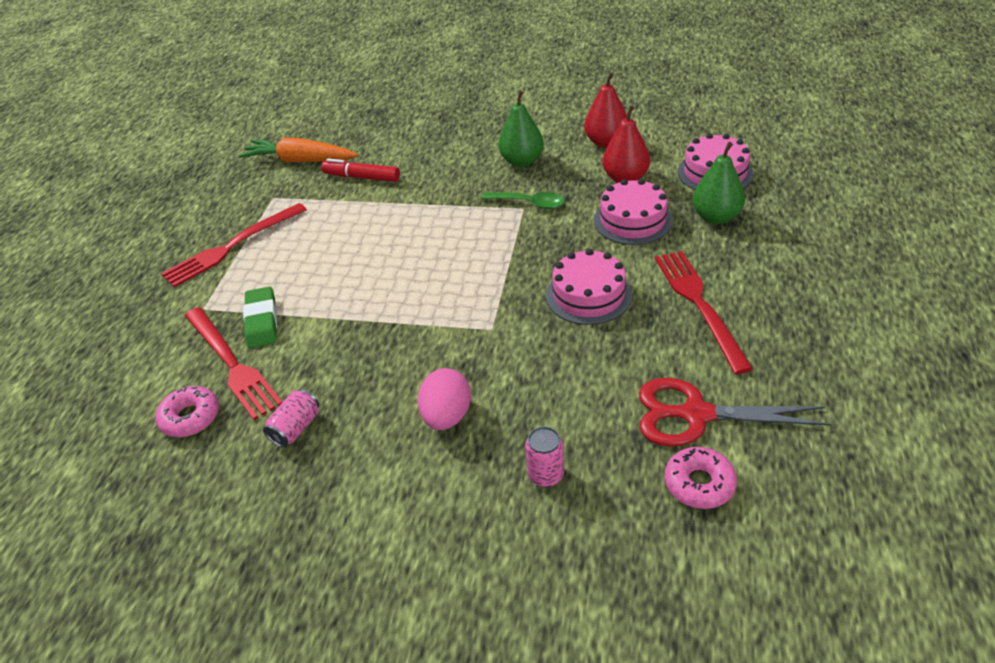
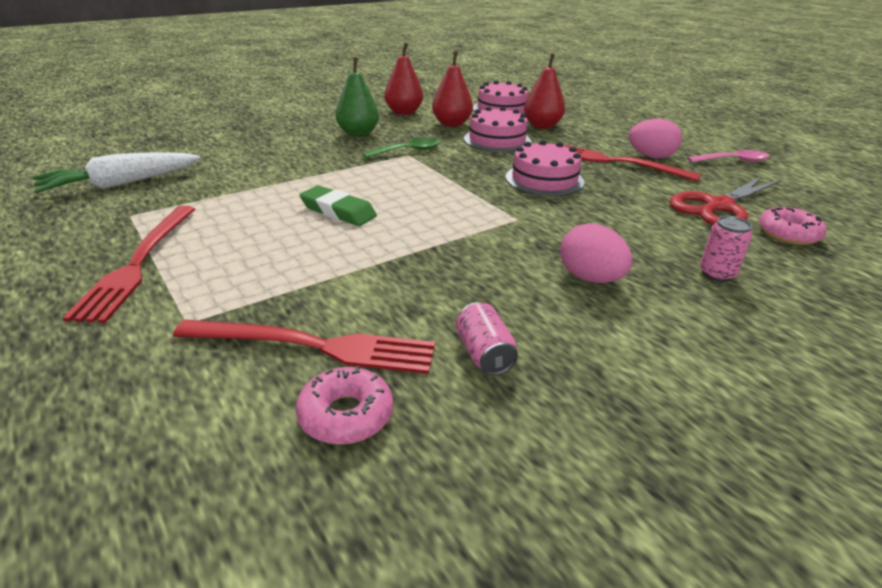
camera: 50 degrees left, 10 degrees down
(262, 321) = (289, 300): green eraser -> green eraser (338, 211)
(301, 161) = (121, 184): orange carrot -> white carrot
(362, 177) = (219, 176): red marker -> none
(716, 217) = (542, 126): green pear -> red pear
(756, 316) = (651, 156): none -> pink egg
(847, 369) = (733, 161): none -> pink spoon

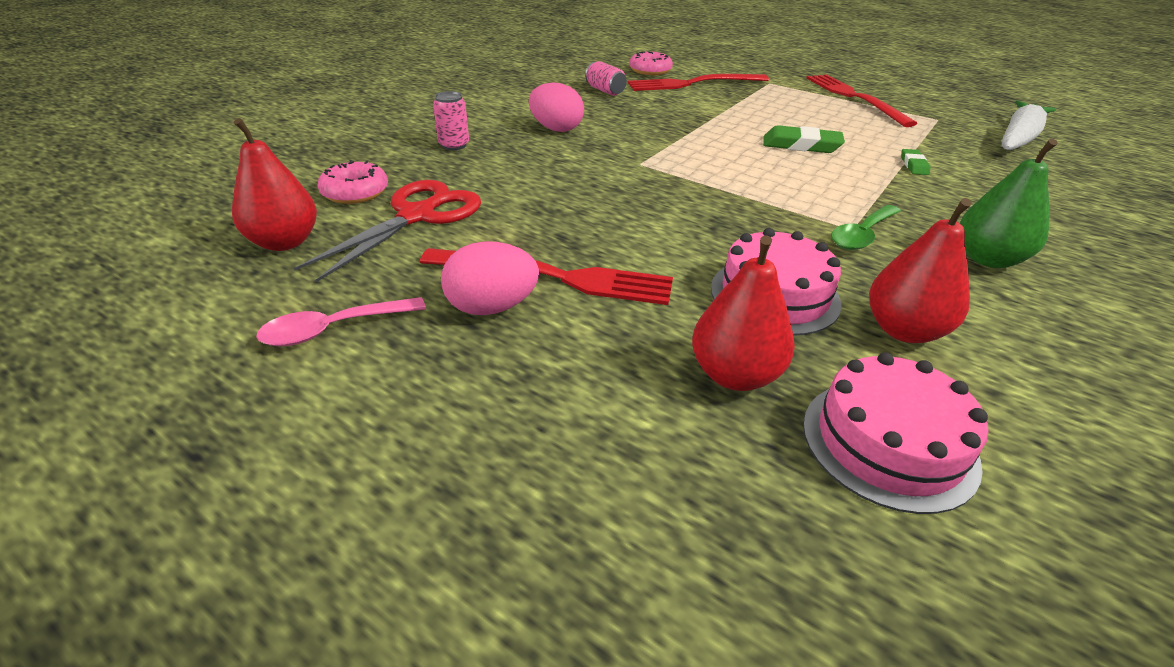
camera: 160 degrees right, 5 degrees up
(277, 179) = (913, 165): none -> green eraser
(404, 112) = (1047, 354): red pear -> red pear (284, 242)
(544, 179) = (642, 218): pink cake -> none

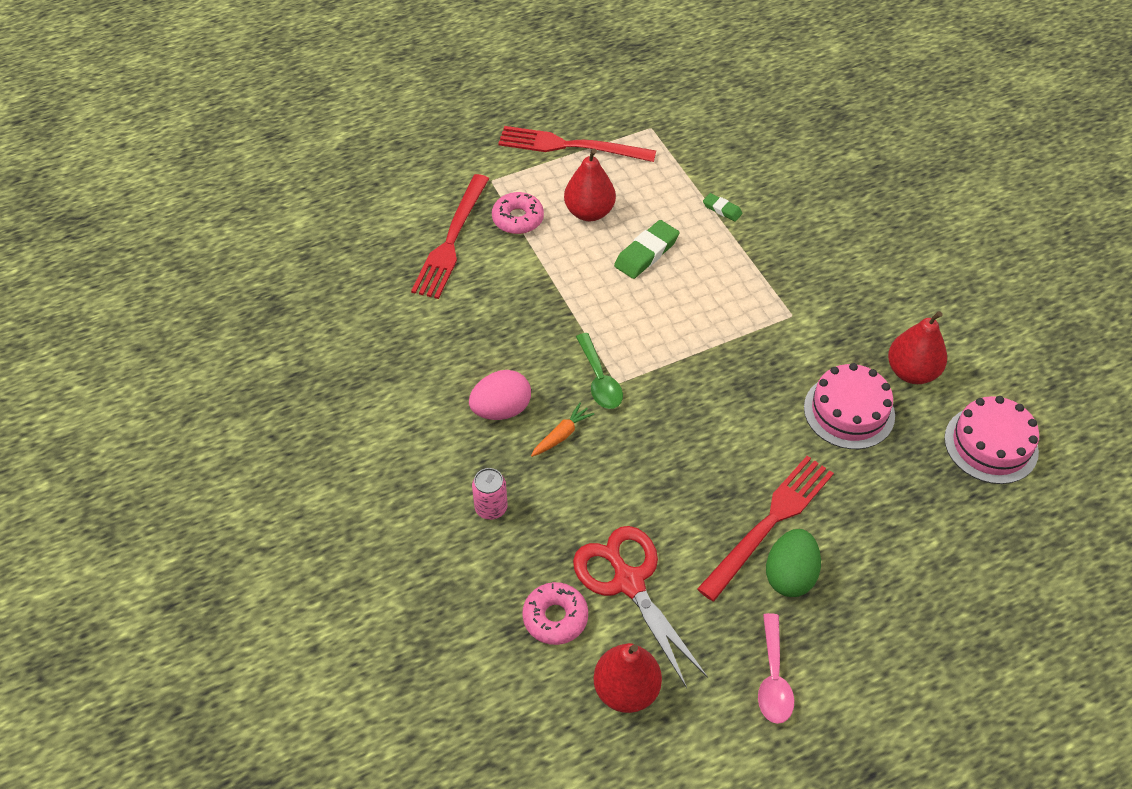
camera: 60 degrees left, 15 degrees up
(492, 307) = (790, 575): pink egg -> green egg
(556, 154) = (561, 435): none -> orange carrot
(605, 91) = (422, 322): pink can -> none
(650, 70) = (386, 254): pink donut -> pink donut (518, 219)
(734, 375) = (914, 479): red pear -> red pear (589, 212)
(862, 235) = (804, 316): green spoon -> green spoon (599, 380)
(988, 259) = (863, 273): green pear -> none
(1018, 138) = (715, 111): white carrot -> none

